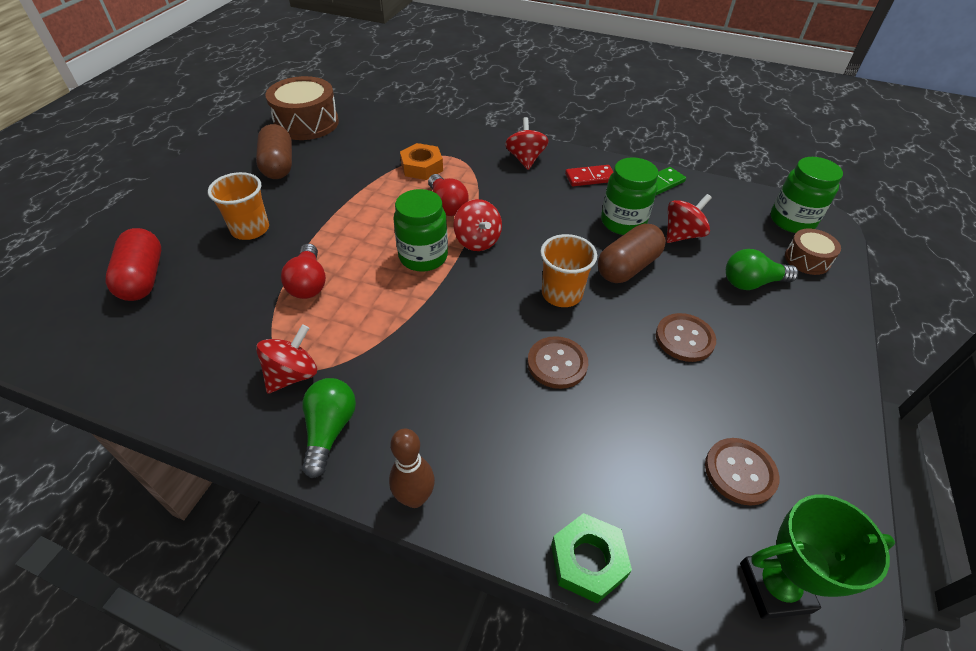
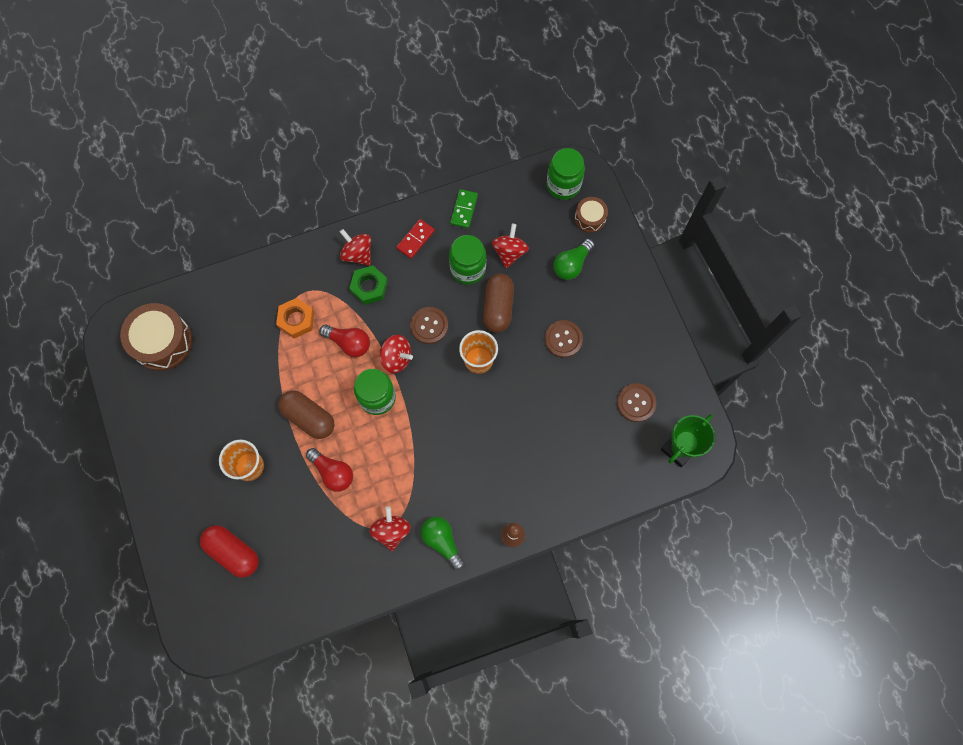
camera: 40 degrees left, 25 degrees up
(278, 165) = (196, 400): brown capsule -> brown capsule (309, 417)
(557, 363) = (513, 410): brown button -> brown button (429, 326)
(588, 561) = (603, 500): green nut -> green nut (369, 287)

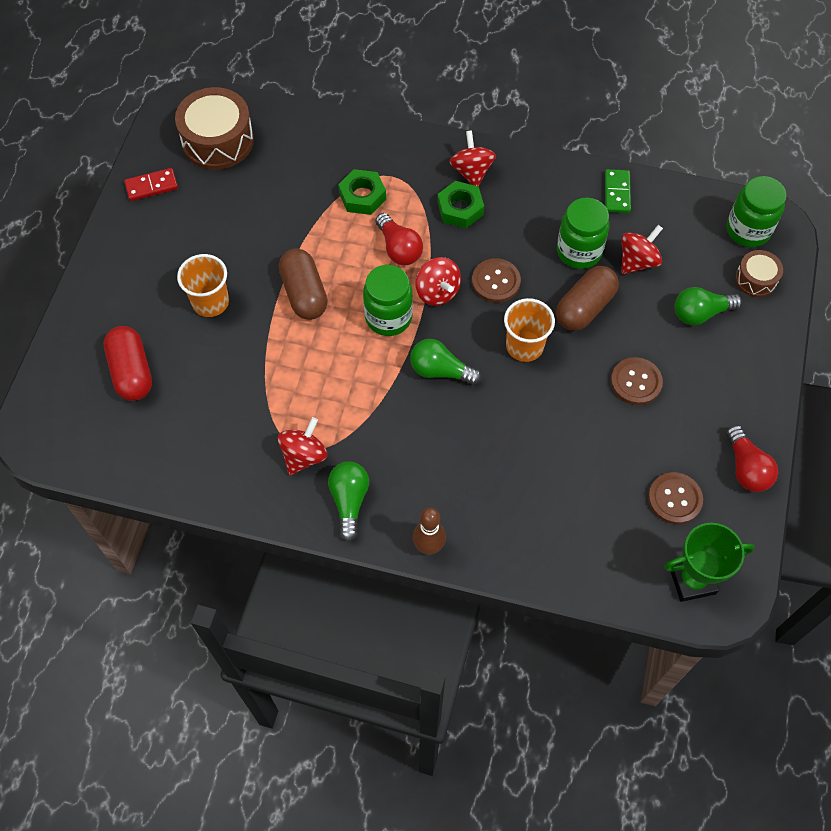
camera: 35 degrees right, 10 degrees down
(296, 320) = (362, 196): orange nut -> green nut
(333, 472) = (288, 360): red light bulb -> red light bulb (746, 468)
(415, 240) = (543, 192): red domino -> red domino (151, 186)
(437, 413) = (440, 371): none -> green light bulb
(464, 209) = (617, 193): green domino -> green domino turned 45 degrees counterclockwise

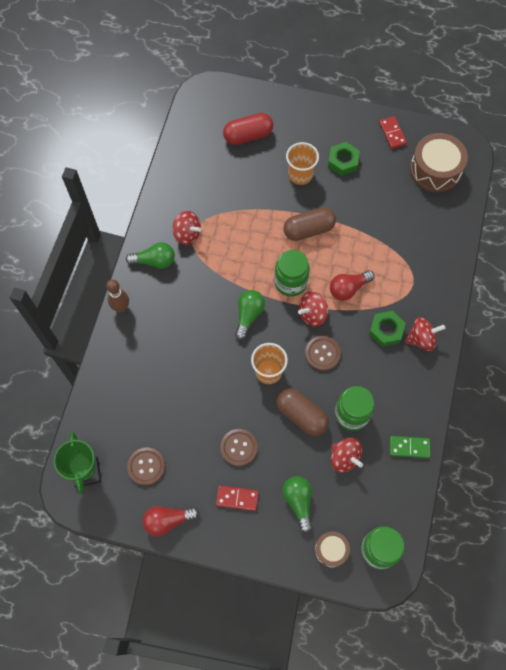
camera: 90 degrees right, 5 degrees up
(362, 196) = (393, 264): green nut -> green nut (343, 161)
(704, 384) = (237, 498): none -> red domino

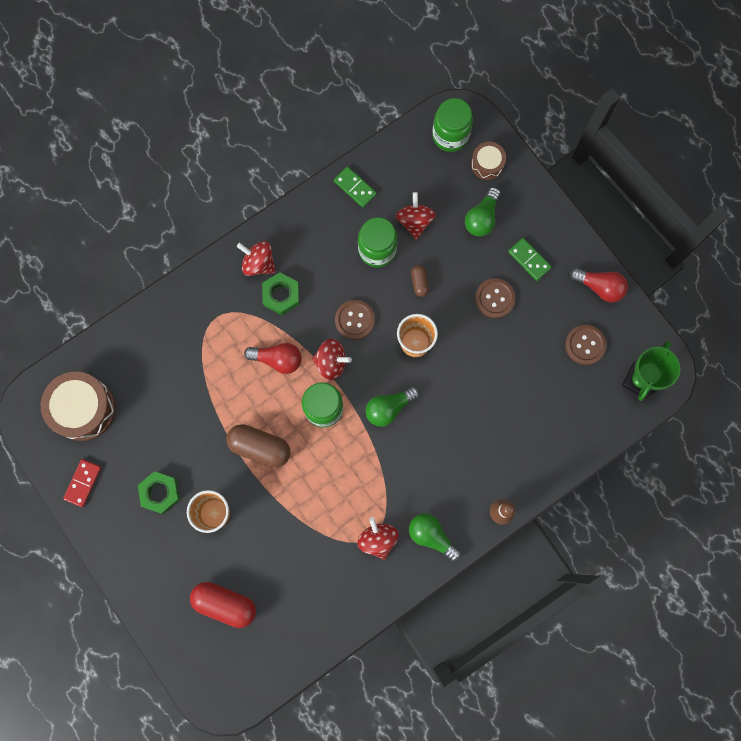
camera: 140 degrees left, 10 degrees up
(237, 498) = (529, 260): red domino -> green domino
(301, 415) = (419, 282): brown capsule -> brown capsule, size x0.51

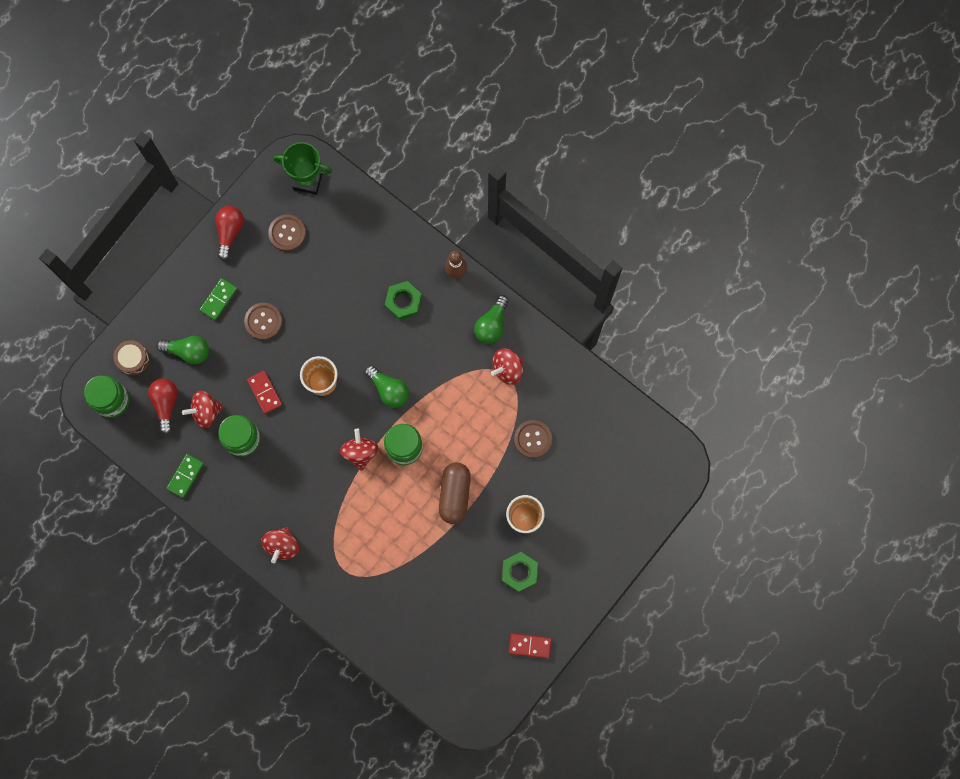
camera: 105 degrees left, 0 degrees up
(83, 409) = (462, 668): brown drum -> none
(225, 604) = (599, 485): red capsule -> none
(277, 359) = (370, 501): red light bulb -> red light bulb (166, 404)
(281, 295) = (308, 516): green nut -> green nut (403, 302)
(355, 320) = (315, 442): brown button -> brown button (533, 439)
(419, 282) = (264, 392): brown capsule -> red domino

